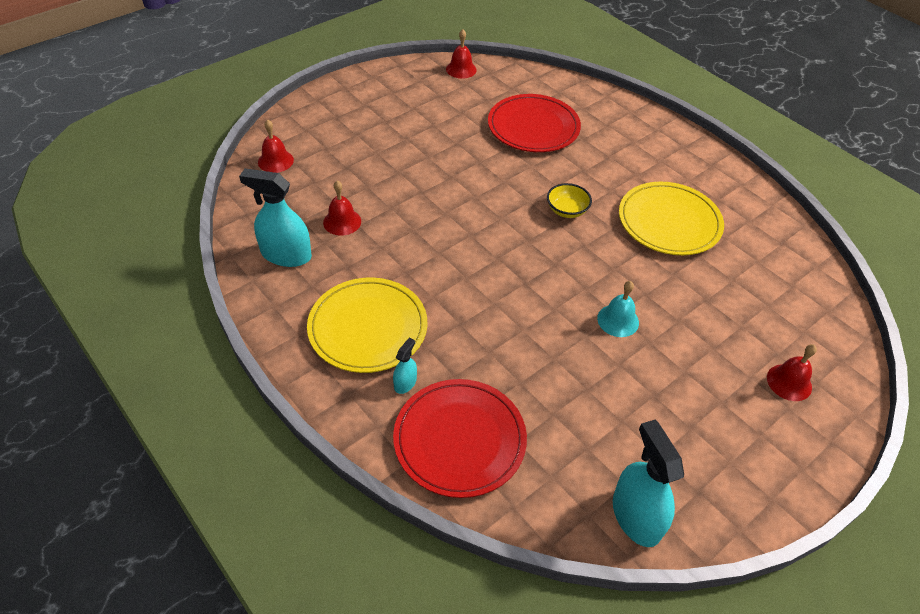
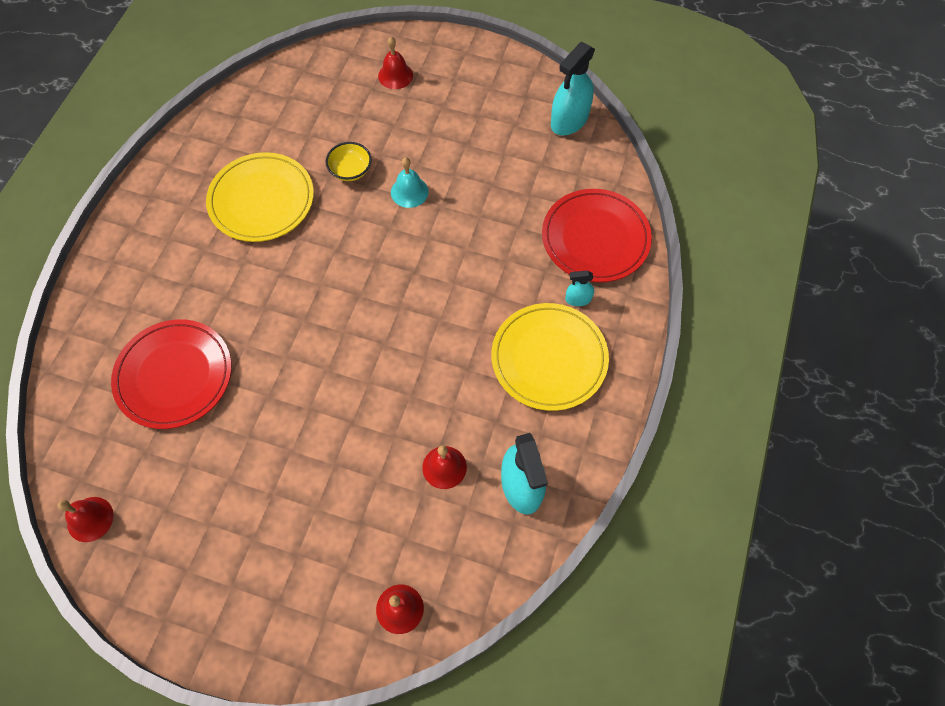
camera: 120 degrees left, 15 degrees up
(567, 210) = (297, 283): yellow bowl -> yellow bowl (350, 170)

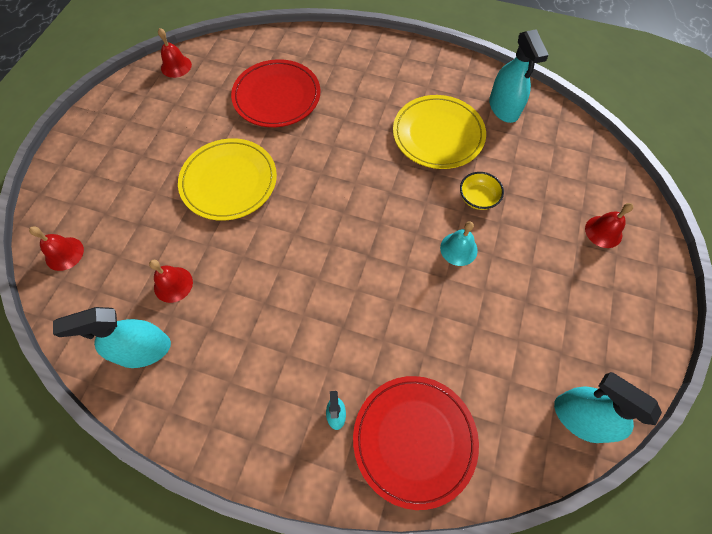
camera: 90 degrees right, 0 degrees up
(231, 135) = (503, 108): none -> turquoise spray bottle
(549, 358) = (269, 380): yellow plate -> yellow plate (229, 181)

